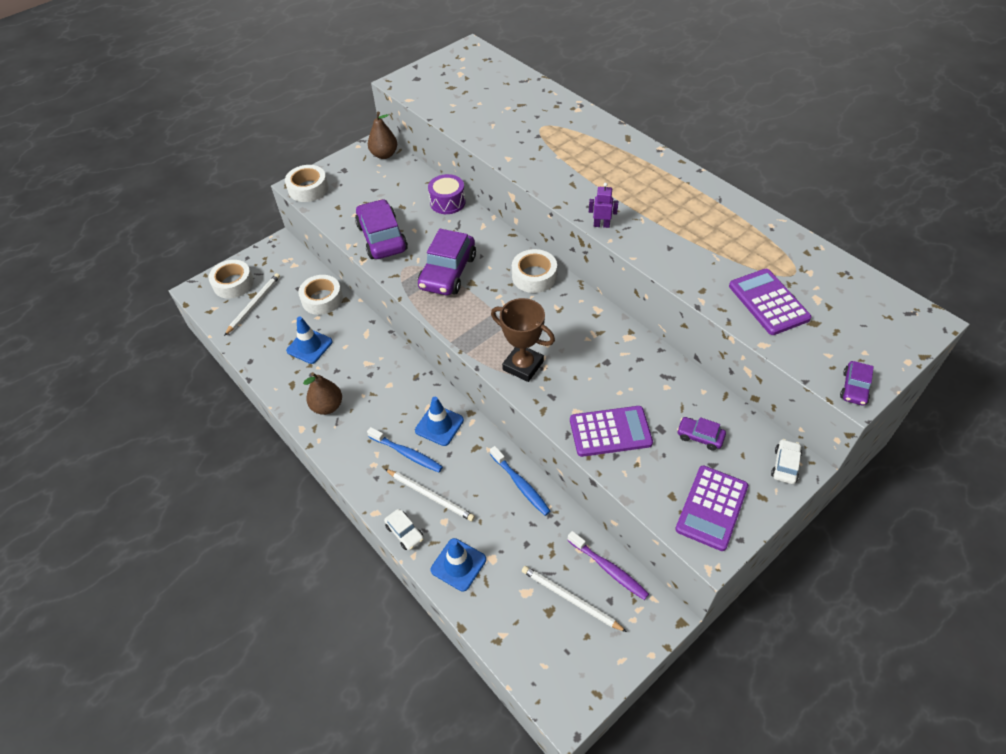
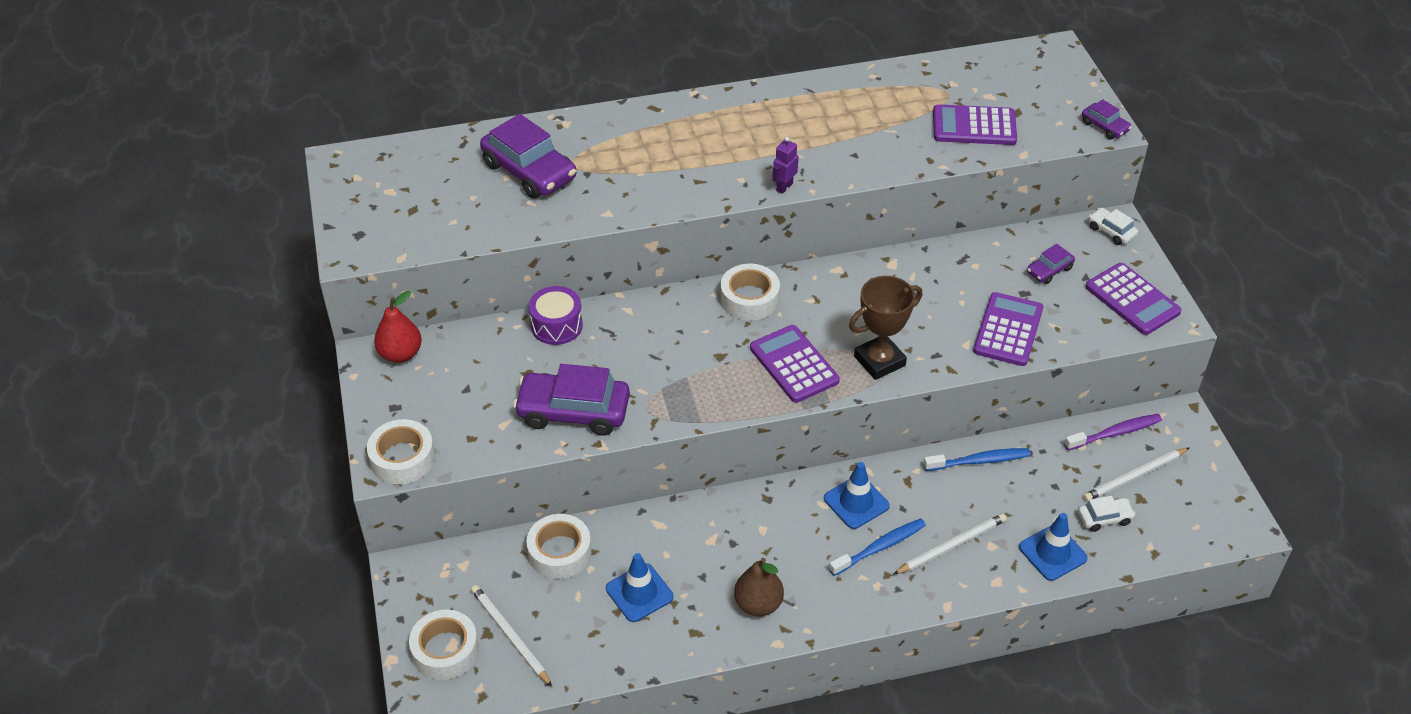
camera: 65 degrees left, 5 degrees down
(384, 155) = (400, 354): brown pear -> red pear
(405, 532) = (988, 586): white car -> white car (1104, 518)
(448, 272) = (686, 370): purple car -> purple car (529, 171)
(488, 321) = (794, 364): none -> purple calculator

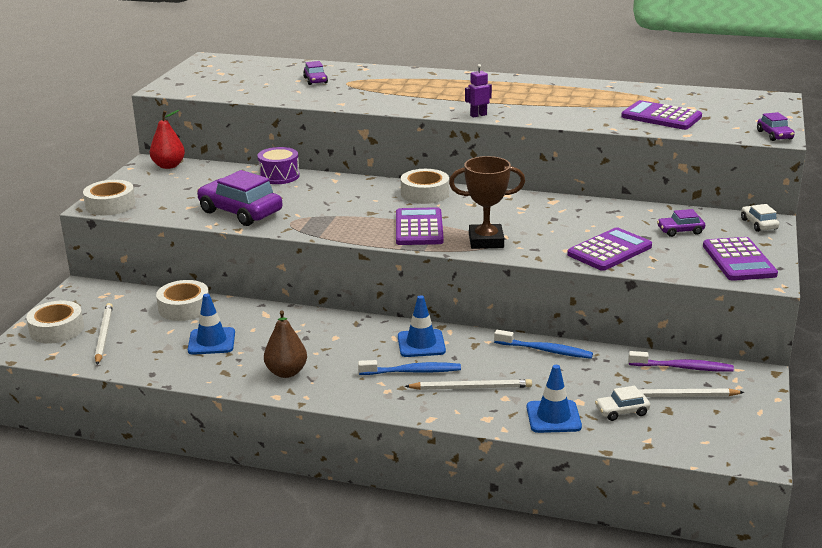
camera: 30 degrees right, 20 degrees down
(529, 171) = (315, 80): purple car -> purple car, size x0.49
(1104, 518) = (622, 411): white car -> white car turned 150 degrees clockwise

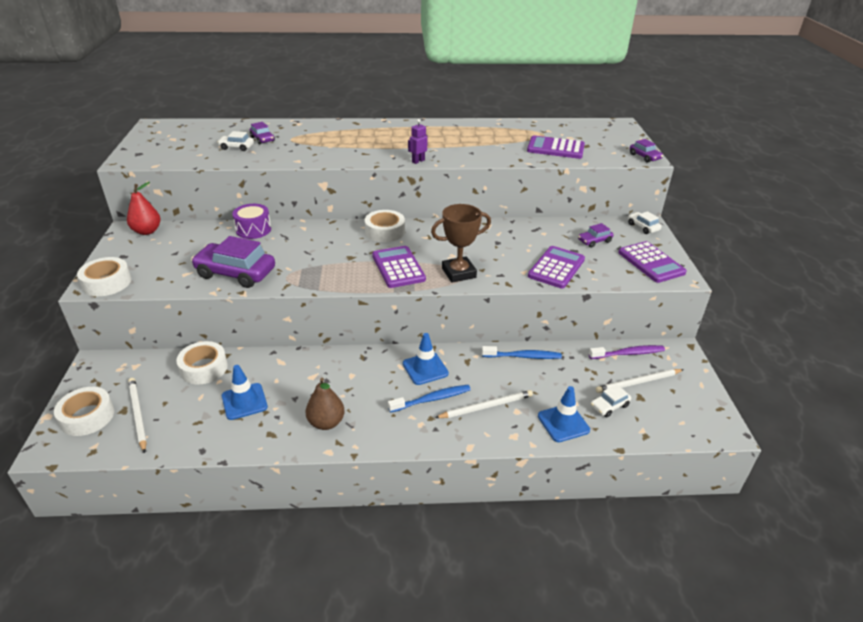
camera: 20 degrees left, 10 degrees up
(283, 86) = (236, 147): none -> white car

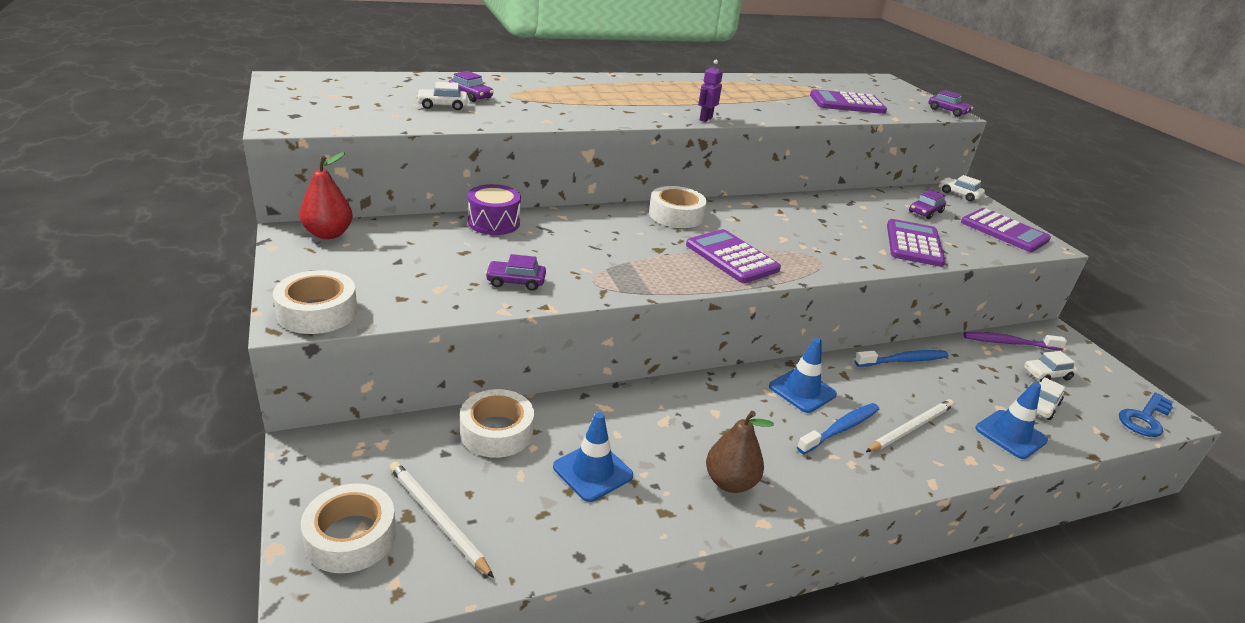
camera: 20 degrees left, 5 degrees down
(235, 273) = (516, 282): purple car -> purple car, size x0.49
(458, 273) = (810, 258): brown trophy -> none
(628, 353) = (1009, 343): purple toothbrush -> purple toothbrush turned 150 degrees counterclockwise
(638, 382) = (1046, 374): white pencil -> white car
(695, 428) = (1144, 418): none -> blue key

